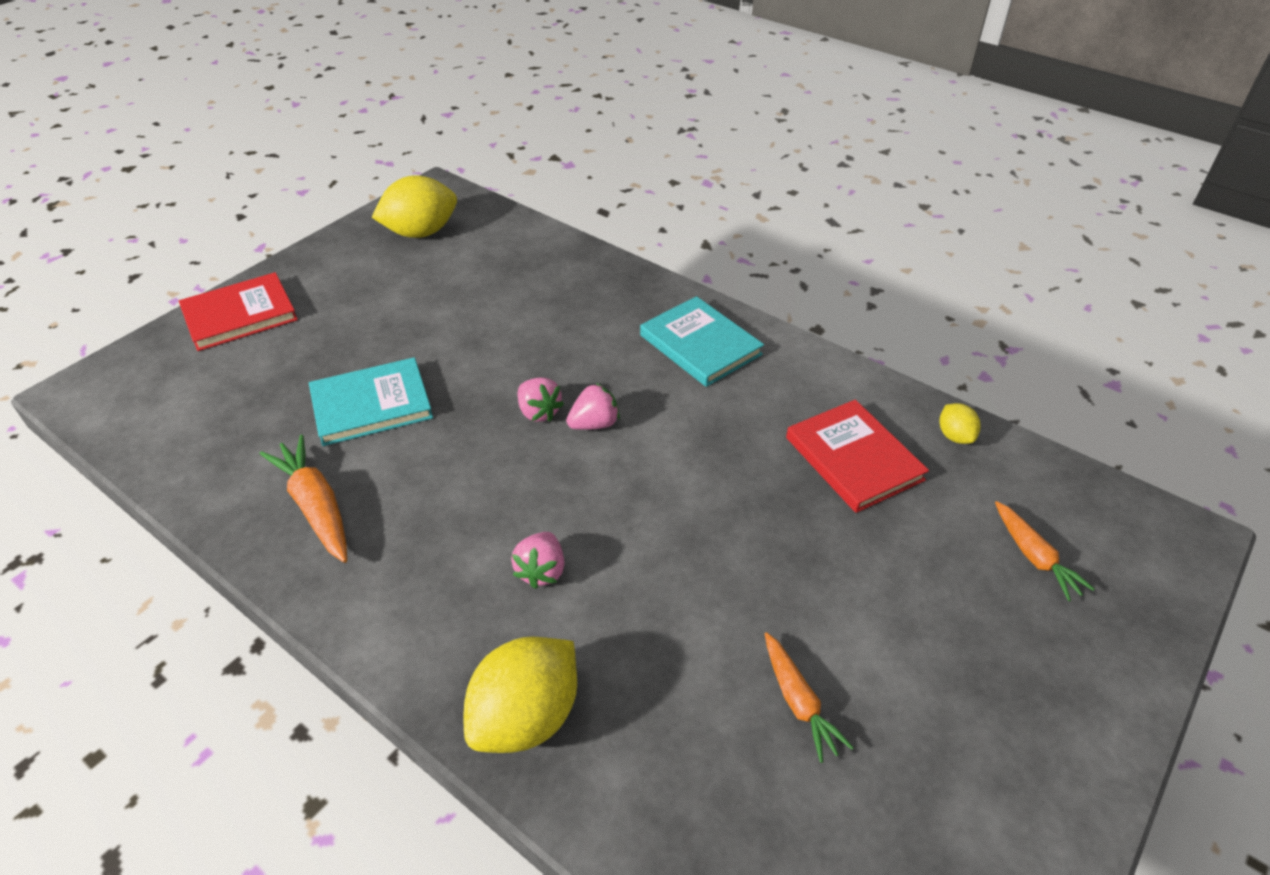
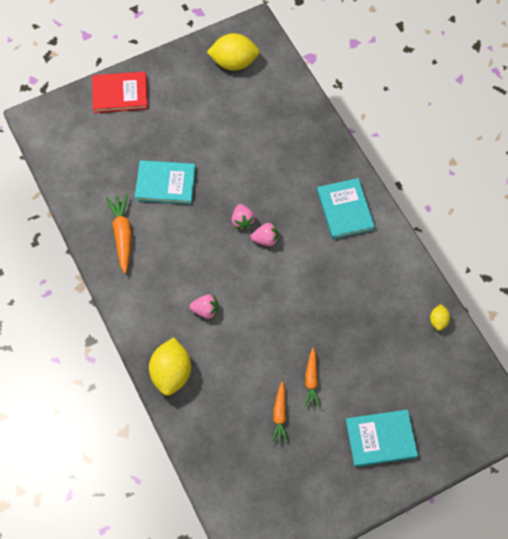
camera: 25 degrees right, 20 degrees up
(526, 717) = (171, 373): yellow lemon -> yellow lemon turned 60 degrees counterclockwise
(541, 571) = (205, 310): pink strawberry -> pink strawberry turned 120 degrees counterclockwise
(854, 458) = (379, 312): red book -> none
(1016, 661) = (380, 439): none -> turquoise book
(1034, 557) = (426, 398): orange carrot -> orange carrot (311, 380)

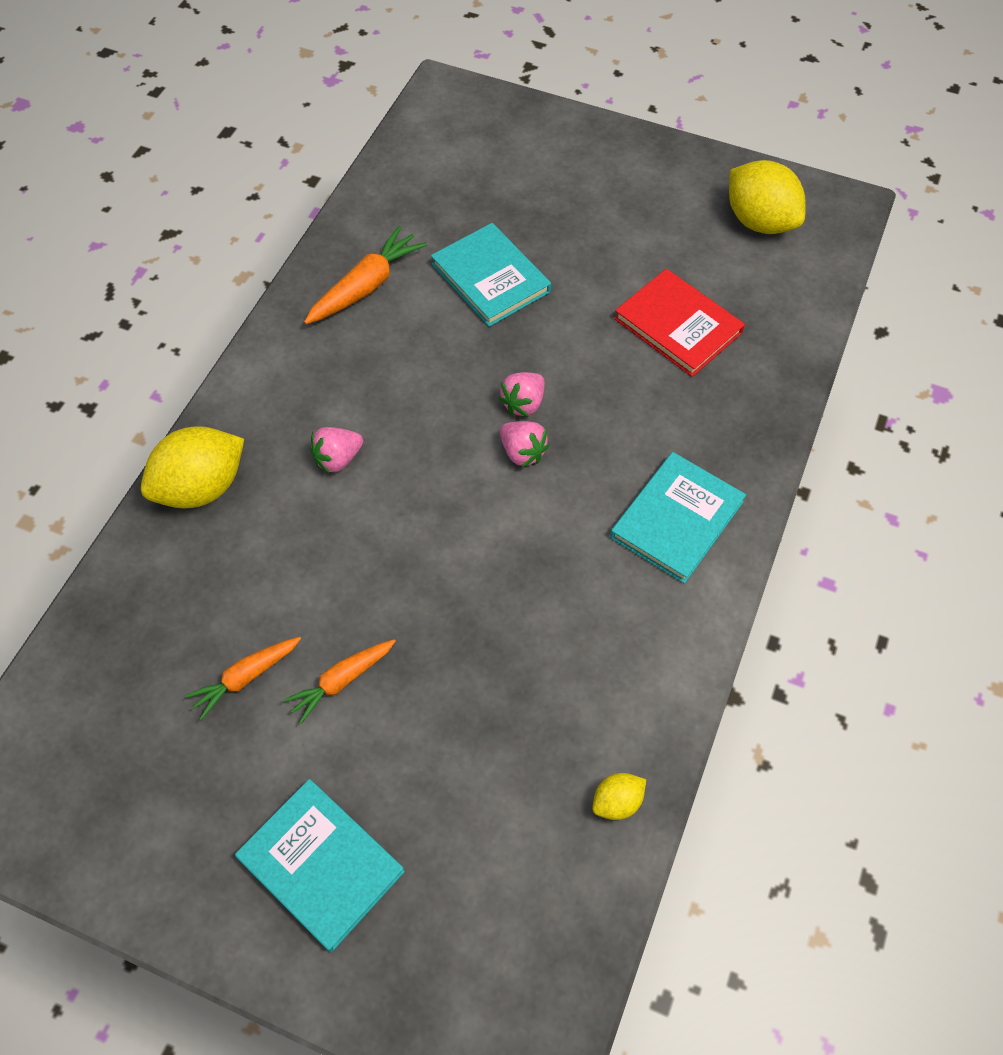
camera: 50 degrees right, 5 degrees down
(120, 94) = (571, 142): red book -> red book (678, 326)
(205, 310) = (338, 459): pink strawberry -> pink strawberry turned 90 degrees clockwise

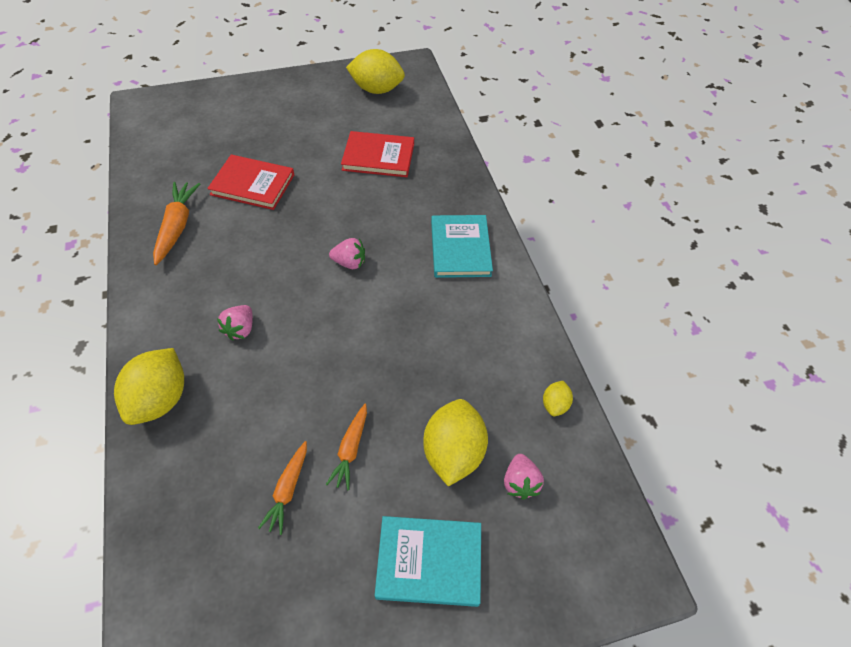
camera: 40 degrees left, 5 degrees down
(447, 767) = (453, 452): none -> yellow lemon
(490, 278) = (252, 185): turquoise book -> red book
(523, 404) = (328, 238): pink strawberry -> pink strawberry (520, 482)

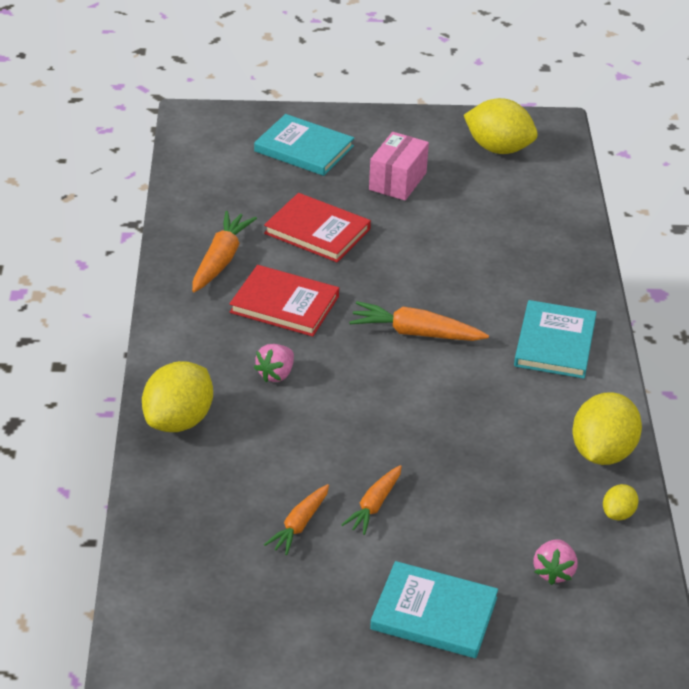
camera: 15 degrees right, 15 degrees down
(230, 115) = (304, 149): none -> turquoise book
(307, 129) = (397, 181): none -> pink box
(349, 263) = (416, 333): pink strawberry -> orange carrot
(378, 157) = (480, 227): red book -> red book (284, 304)
(453, 452) = (487, 531): yellow lemon -> yellow lemon (602, 452)

